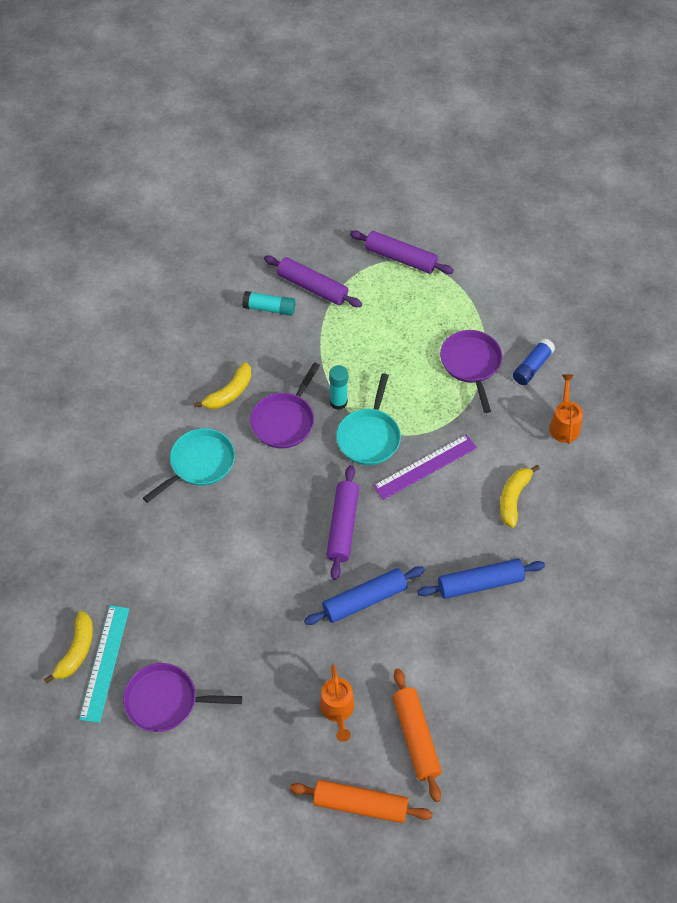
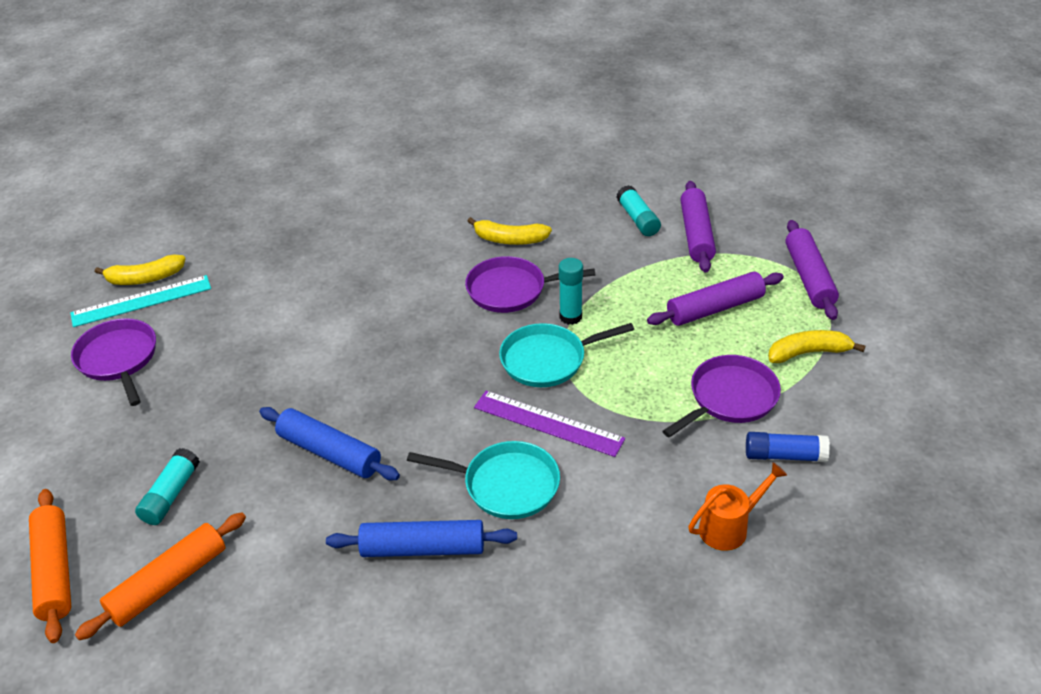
camera: 60 degrees right, 15 degrees down
(199, 464) = (409, 258): turquoise pan -> turquoise pan (506, 485)
(337, 711) = (171, 495): orange watering can -> turquoise glue stick
(343, 526) = (413, 391): purple rolling pin -> purple rolling pin (715, 308)
(480, 583) = (423, 548): blue rolling pin -> blue rolling pin turned 45 degrees counterclockwise
(513, 498) = (572, 525): yellow banana -> yellow banana (808, 353)

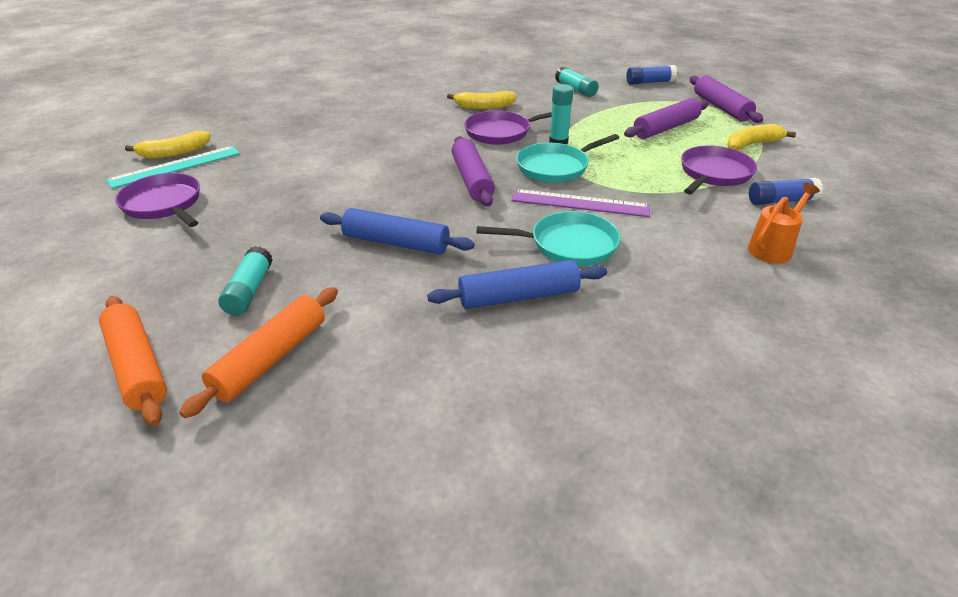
camera: 15 degrees left, 5 degrees down
(696, 234) = (624, 93): purple rolling pin -> purple rolling pin (472, 179)
(741, 215) = (649, 82): none -> blue glue stick

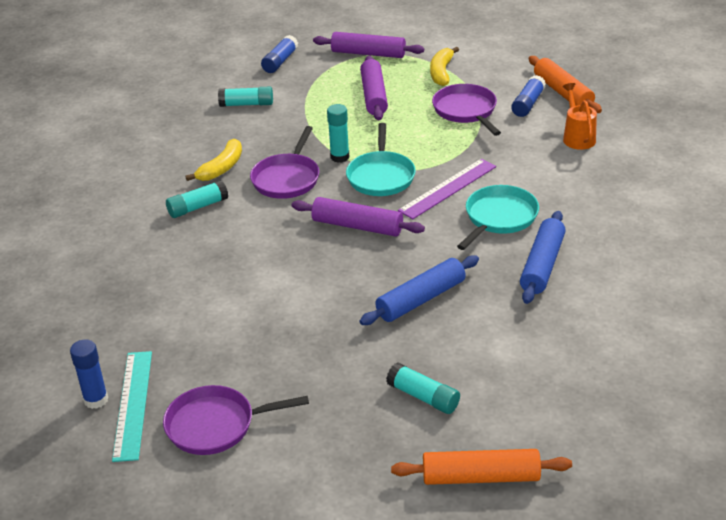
camera: 55 degrees left, 0 degrees up
(174, 153) = (96, 400): yellow banana -> blue glue stick
(271, 358) = (523, 404): orange rolling pin -> orange rolling pin (563, 92)
(426, 114) = (197, 207): none -> turquoise glue stick

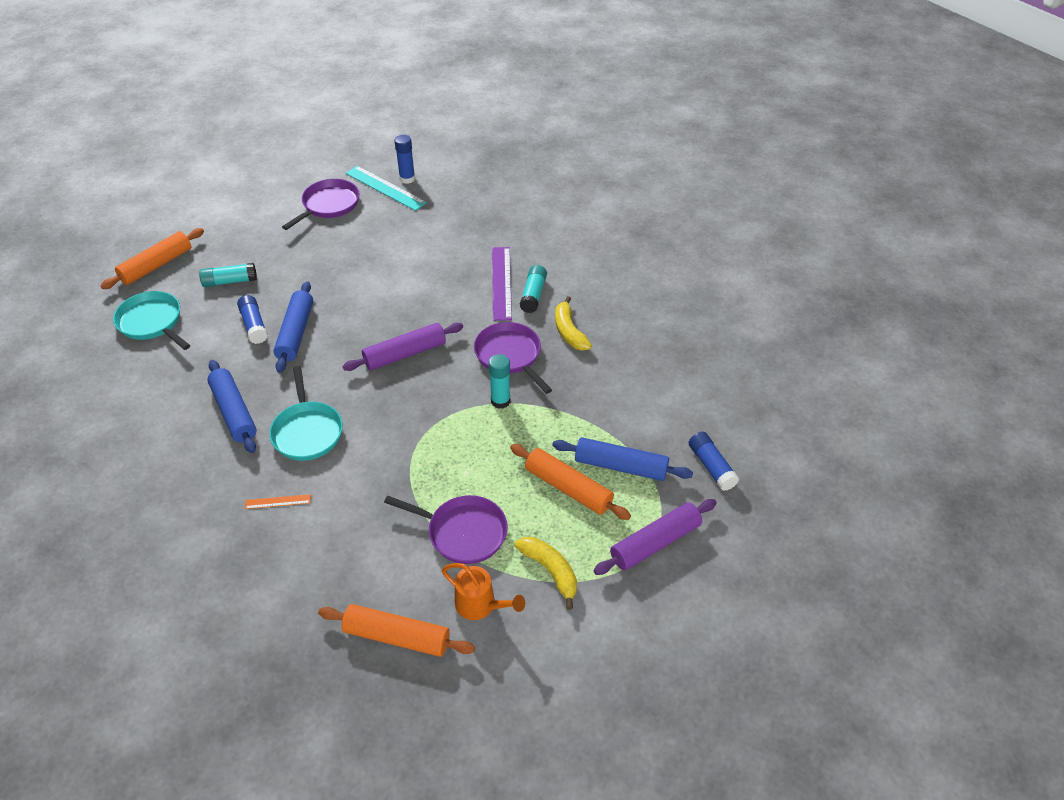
camera: 130 degrees right, 10 degrees up
(246, 104) = (652, 398): turquoise glue stick -> none
(327, 88) = (620, 466): none -> blue rolling pin
(374, 96) = (568, 488): purple rolling pin -> orange rolling pin
(381, 176) = (444, 406): turquoise pan -> turquoise pan (152, 322)
(448, 188) = (378, 431): purple ruler -> purple ruler (501, 283)
(528, 104) = (415, 589): blue glue stick -> blue glue stick (254, 325)
(567, 188) = (278, 501): none -> orange ruler
(577, 137) = (322, 575): orange watering can -> orange watering can (480, 605)

